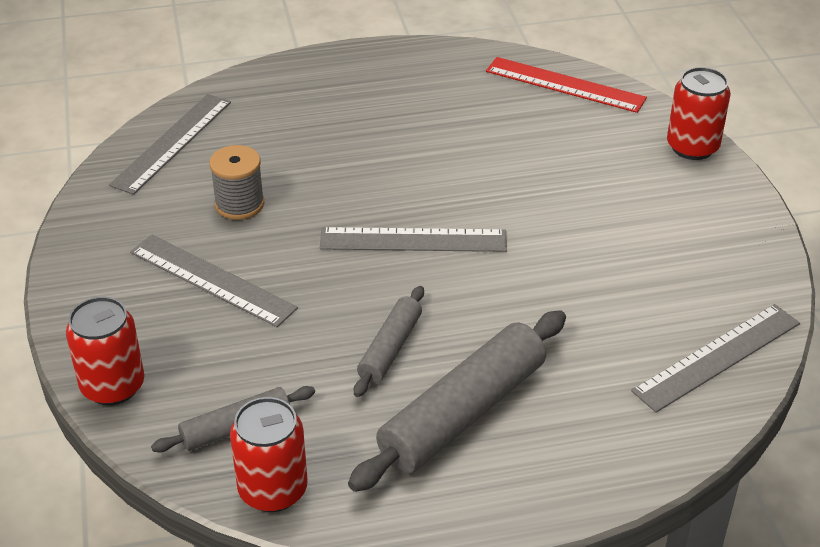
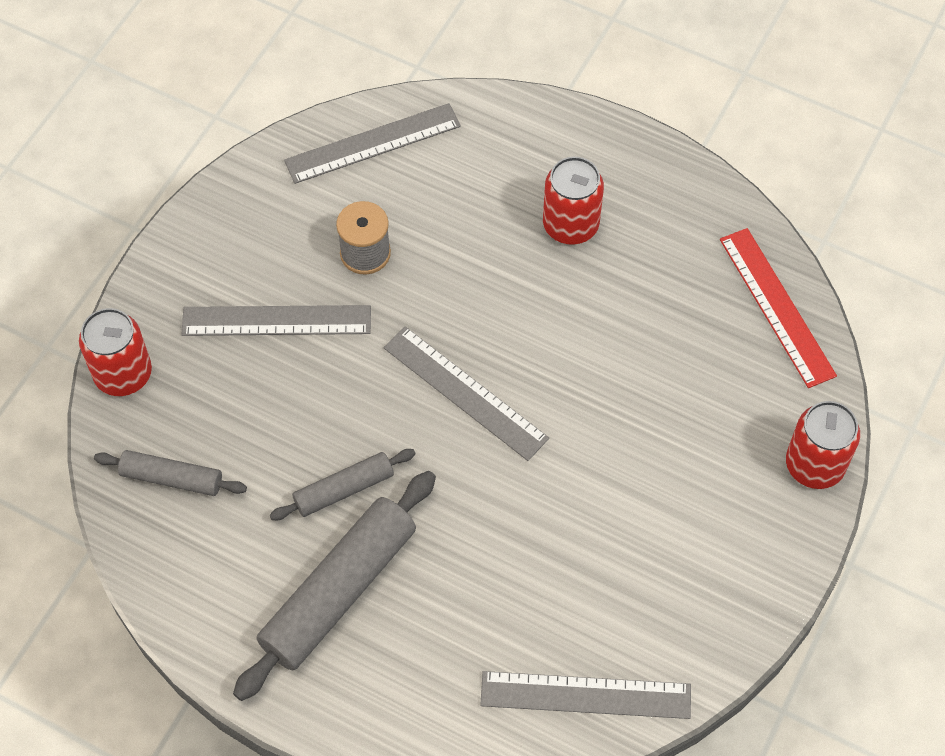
camera: 40 degrees right, 20 degrees up
(212, 280) = (276, 320): grey ruler -> grey ruler turned 75 degrees counterclockwise
(273, 490) = (149, 552): red can -> red can (570, 225)
(462, 413) = (339, 591): grey rolling pin -> grey rolling pin turned 45 degrees counterclockwise

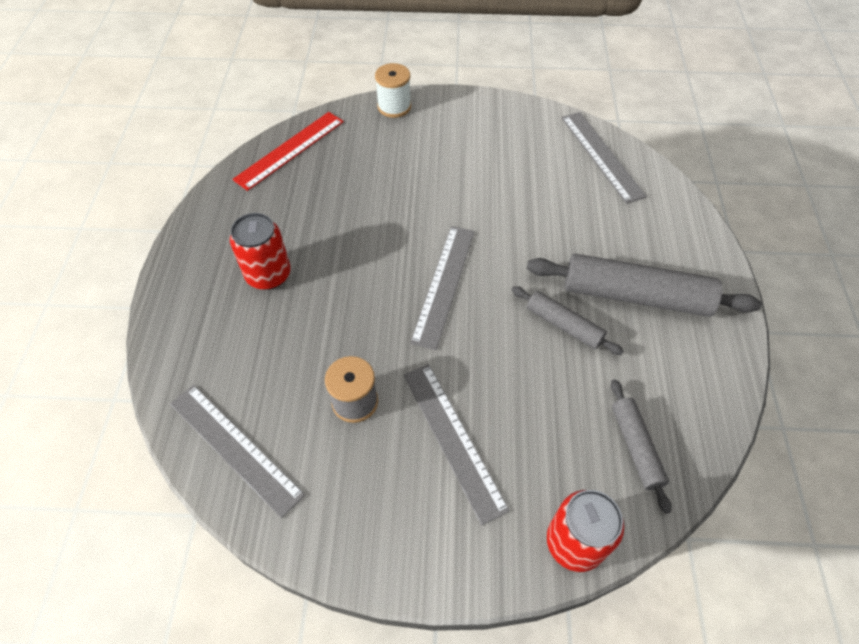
camera: 115 degrees left, 5 degrees down
(814, 465) = (394, 107): red can -> white spool

